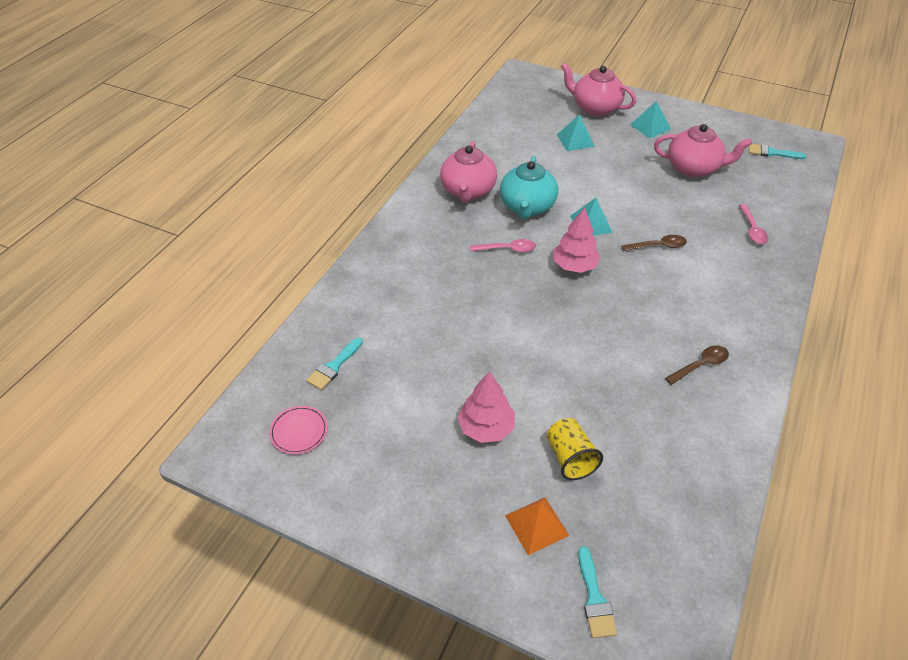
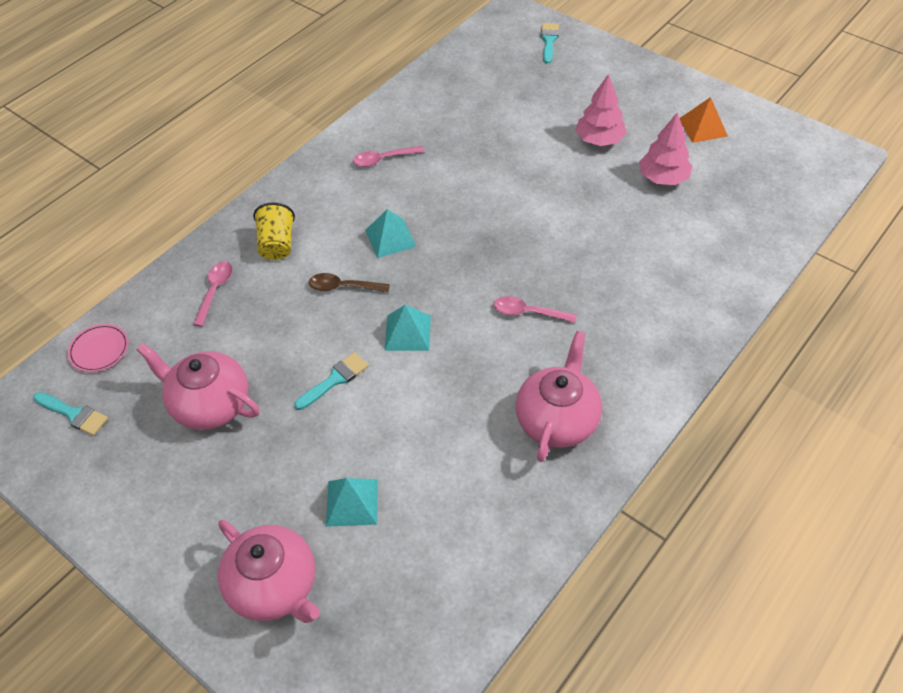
camera: 165 degrees left, 5 degrees up
(299, 431) = (767, 159): pink plate -> pink plate (99, 350)
(334, 366) = (740, 208): turquoise brush -> turquoise brush (334, 380)
(527, 207) = (481, 375): turquoise teapot -> none
(537, 525) = (575, 78): orange pyramid -> orange pyramid (703, 127)
(570, 458) = (535, 111): yellow cup -> yellow cup (277, 244)
(574, 266) = (455, 277): pink tree -> pink tree (663, 178)
(650, 127) = (211, 512): turquoise pyramid -> turquoise pyramid (390, 238)
(700, 365) = (383, 159): brown spoon -> pink spoon

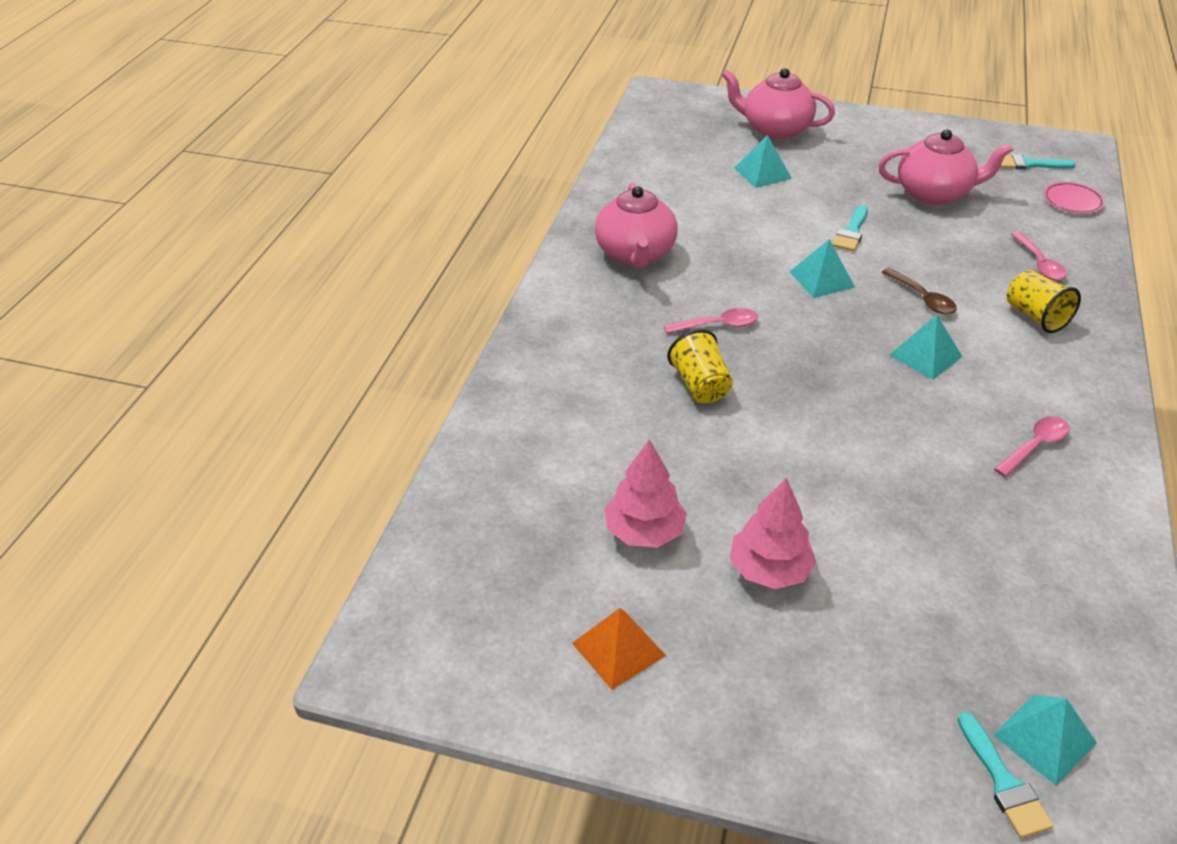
camera: 155 degrees right, 10 degrees down
(343, 287) = (922, 298): brown spoon -> brown spoon turned 75 degrees clockwise
(517, 48) = (1044, 738): none -> turquoise pyramid
(574, 263) = (700, 385): none -> yellow cup

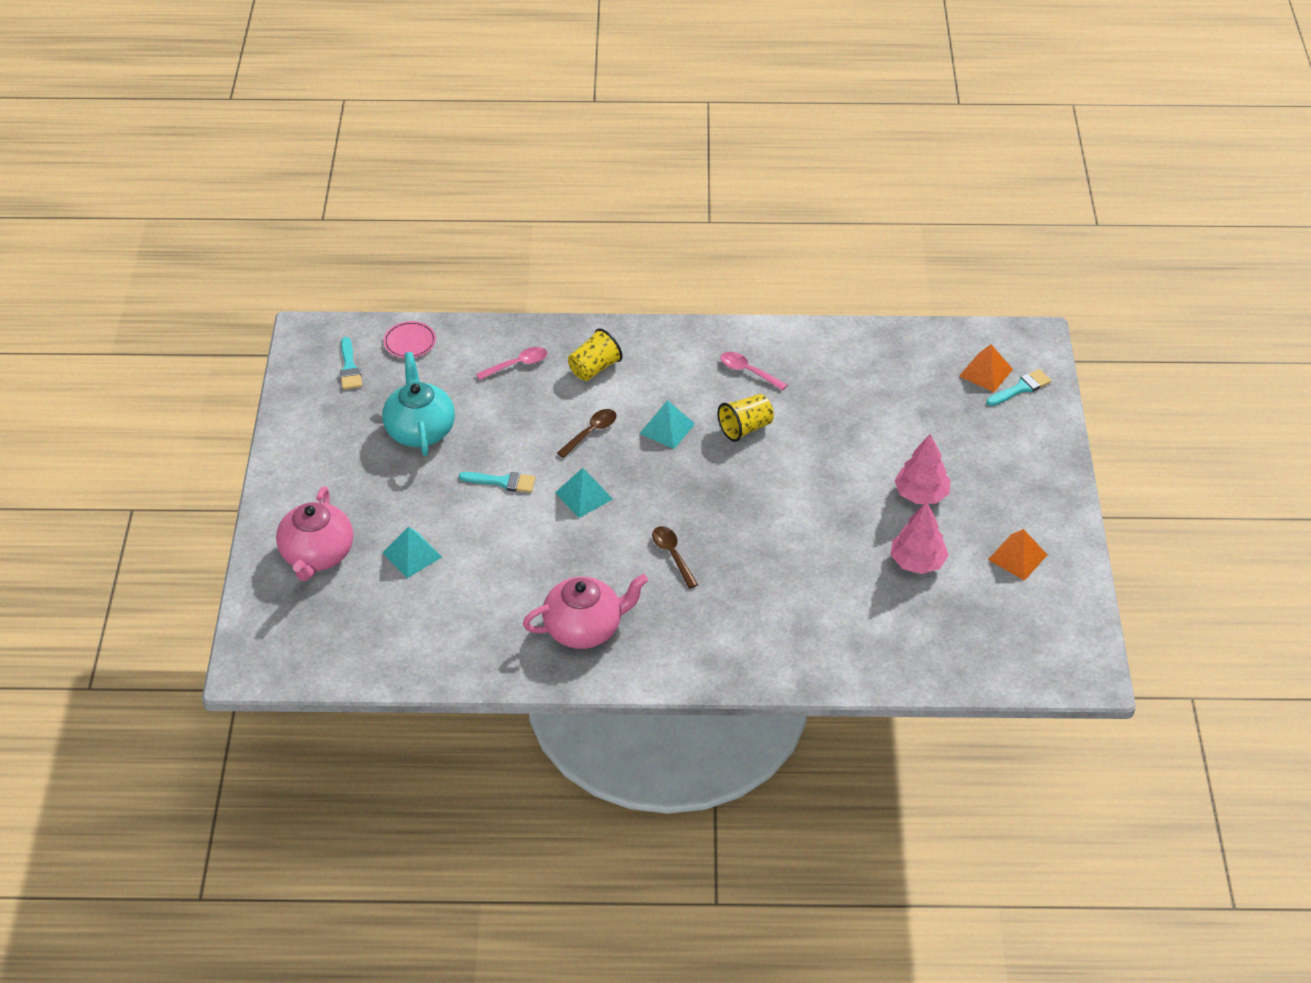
camera: 105 degrees left, 5 degrees up
(700, 385) = (753, 555): yellow cup -> yellow cup (745, 428)
(717, 325) = (672, 555): pink spoon -> brown spoon
(934, 193) = (420, 430): pink teapot -> turquoise teapot
(1044, 738) = (986, 372): turquoise pyramid -> orange pyramid

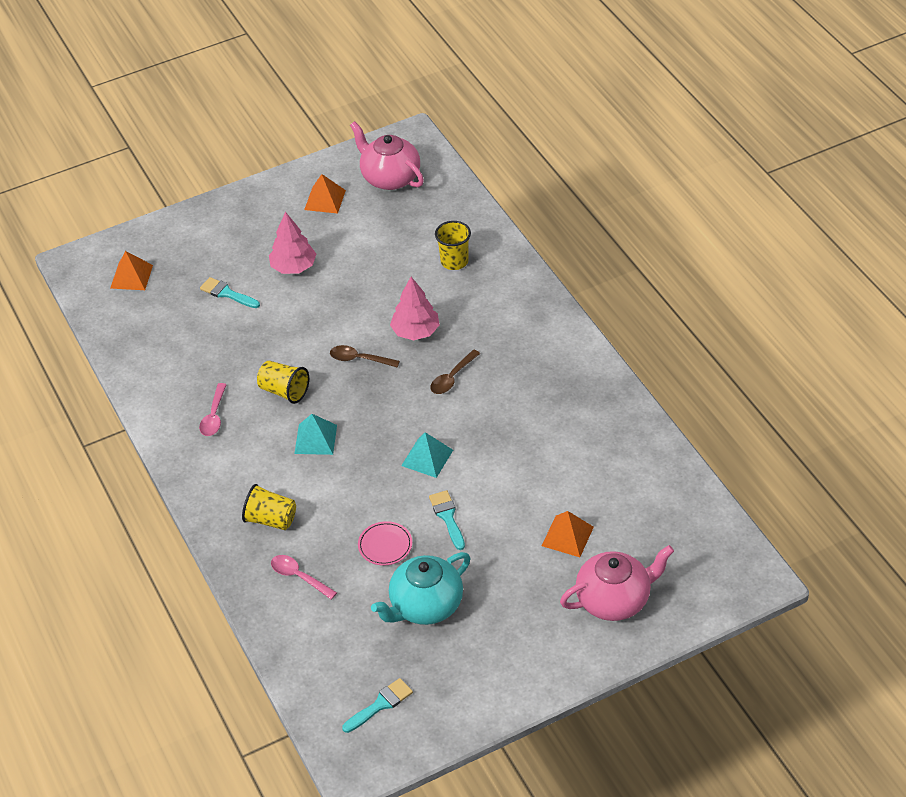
camera: 115 degrees left, 0 degrees up
(410, 342) = (317, 675): pink plate -> pink plate (385, 545)
(412, 554) = (567, 536): turquoise pyramid -> orange pyramid
(584, 628) = (561, 396): pink teapot -> pink teapot (390, 177)
(591, 432) = (352, 486): brown spoon -> brown spoon (359, 359)
(843, 626) = (454, 261): none -> yellow cup
(917, 562) = (365, 246): pink tree -> pink tree (415, 331)
(1021, 388) = (139, 252): turquoise brush -> turquoise brush (227, 293)

